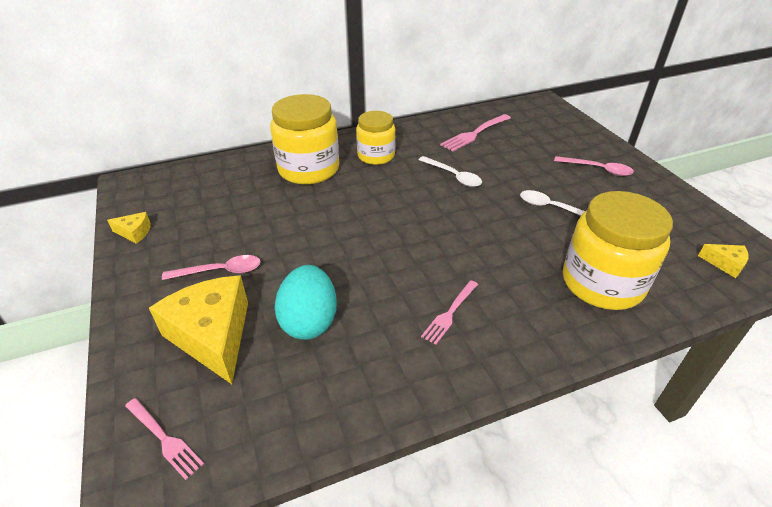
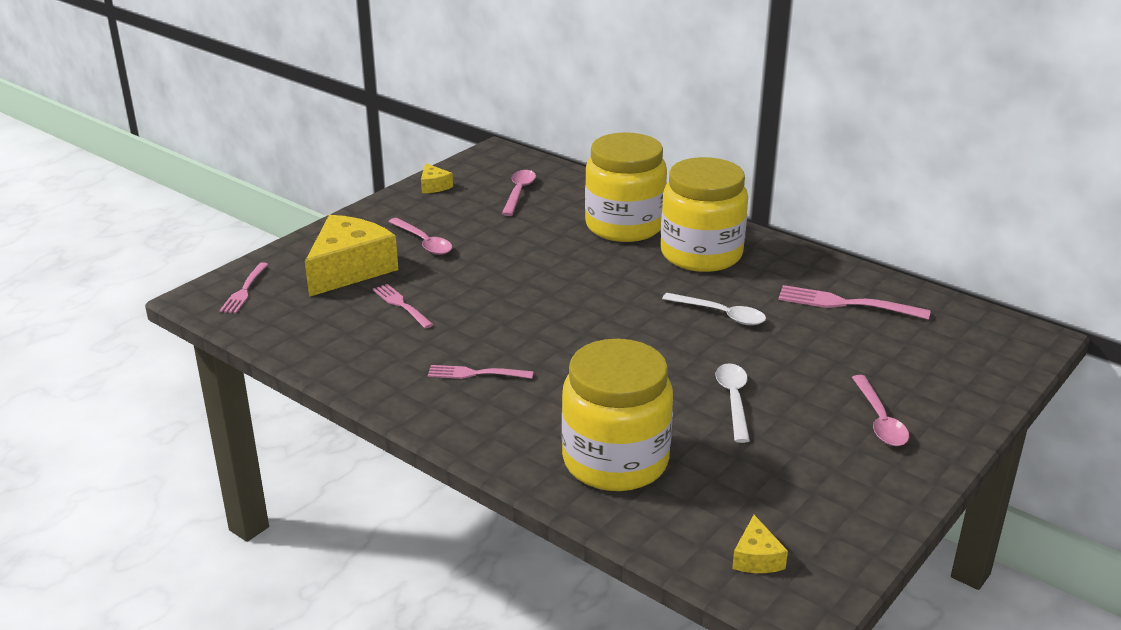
camera: 60 degrees right, 10 degrees down
(205, 195) = (519, 192): none -> pink spoon
(309, 321) = (402, 305): turquoise egg -> pink fork
(376, 156) = (701, 254): yellow jar -> yellow jar, size x1.58
(453, 176) = (721, 314): white spoon -> white spoon turned 75 degrees counterclockwise

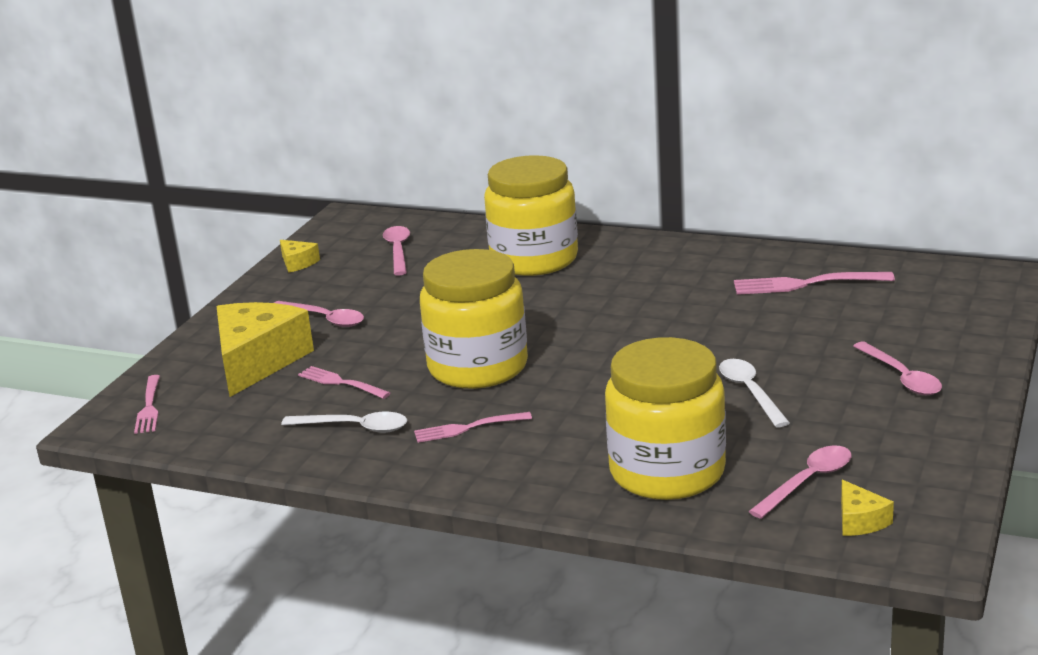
camera: 15 degrees left, 5 degrees down
(701, 254) = (632, 269): yellow jar -> yellow jar (478, 367)
(721, 314) = (688, 320): white spoon -> white spoon (354, 427)
(732, 504) = (807, 482): none -> pink spoon

